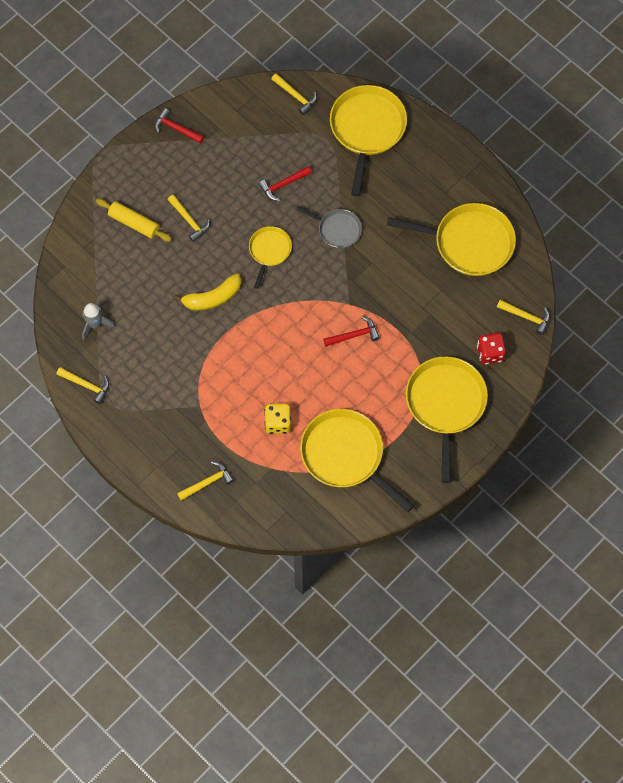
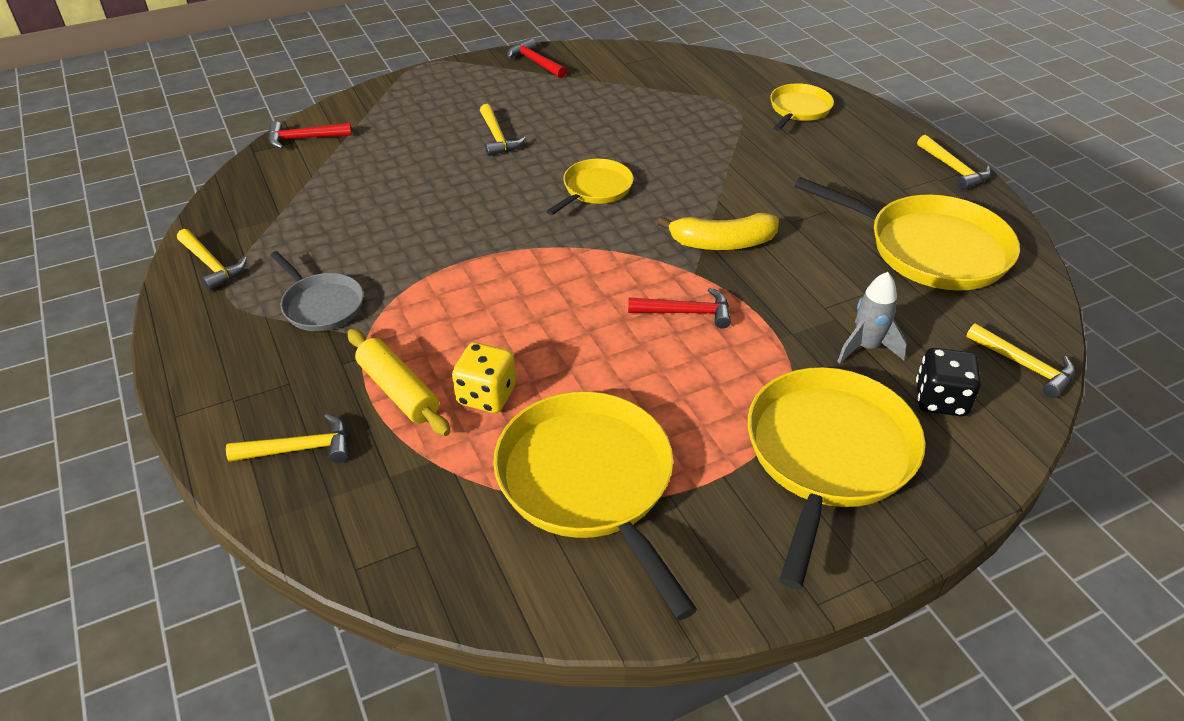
camera: 20 degrees right, 25 degrees down
(95, 324) = (284, 204): grey rocket -> grey rocket (866, 347)
(134, 223) = (420, 124): yellow rolling pin -> yellow rolling pin (398, 391)
(212, 297) = (477, 216): yellow banana -> yellow banana (722, 243)
(283, 185) = (652, 133): red hammer -> red hammer (304, 138)
(296, 96) = (710, 66): yellow hammer -> yellow hammer (954, 169)
(337, 229) = (712, 190): grey pan -> grey pan (321, 305)
(367, 129) = (799, 109): yellow pan -> yellow pan, size x0.54
(490, 353) = (940, 400): red dice -> black dice

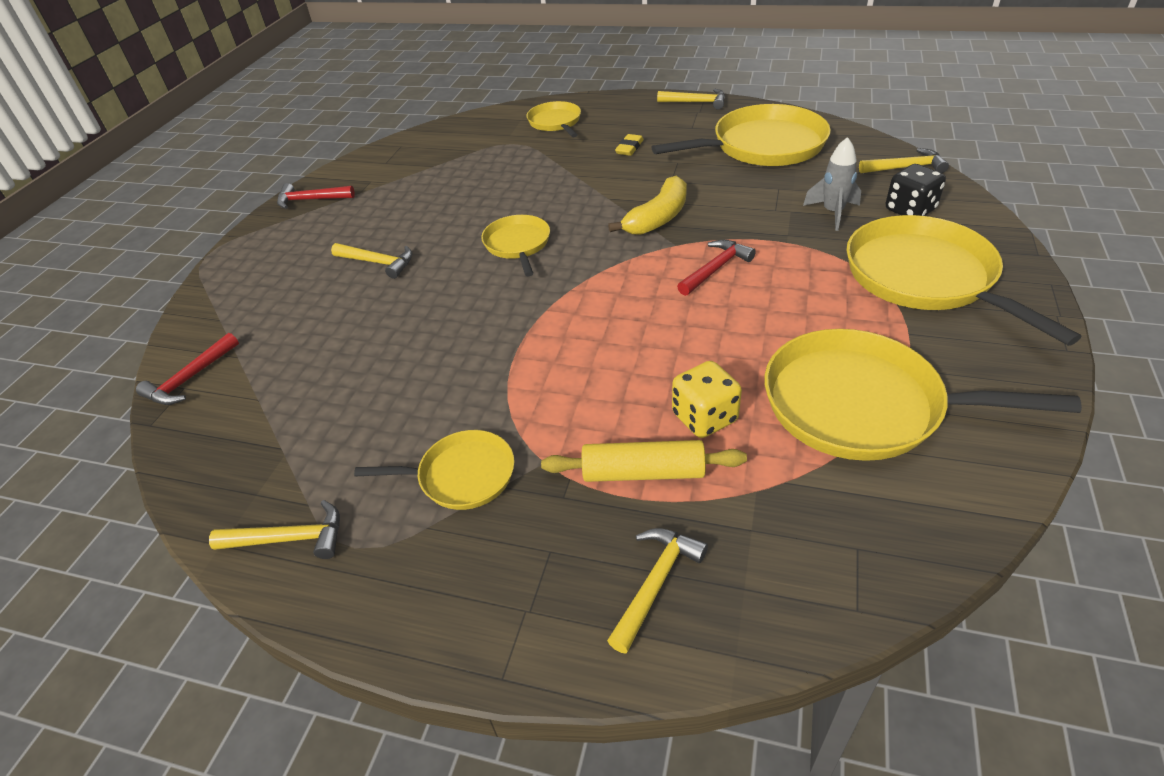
camera: 45 degrees left, 0 degrees up
(321, 305) = (462, 475): grey pan -> yellow pan
(813, 171) = (629, 148): none -> yellow eraser

